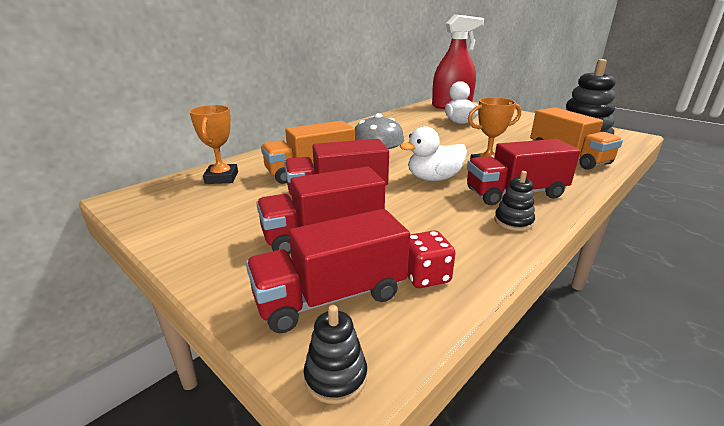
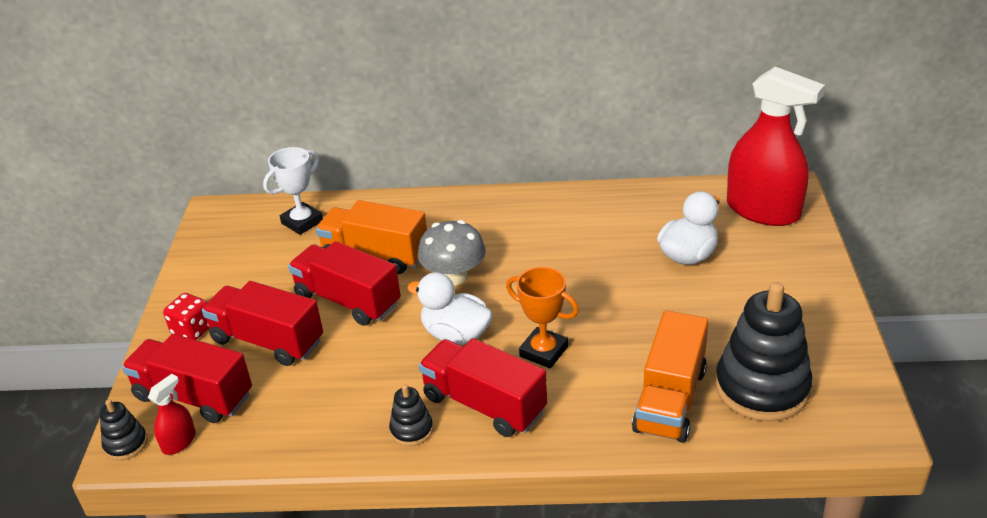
camera: 50 degrees right, 10 degrees up
(221, 178) = (302, 222): orange trophy -> white trophy
(386, 334) = (179, 442): none -> red spray bottle
(425, 276) = (262, 424): red dice -> red dice (192, 330)

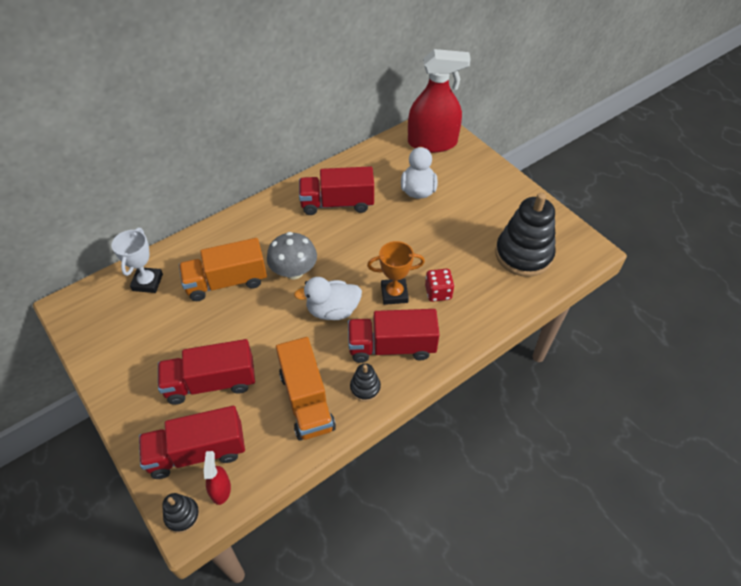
camera: 40 degrees left, 15 degrees up
(192, 330) = (146, 405): red dice -> red dice (438, 292)
(347, 300) = (239, 324): red truck -> red truck (337, 203)
(670, 400) = (486, 286): orange truck -> orange truck (306, 400)

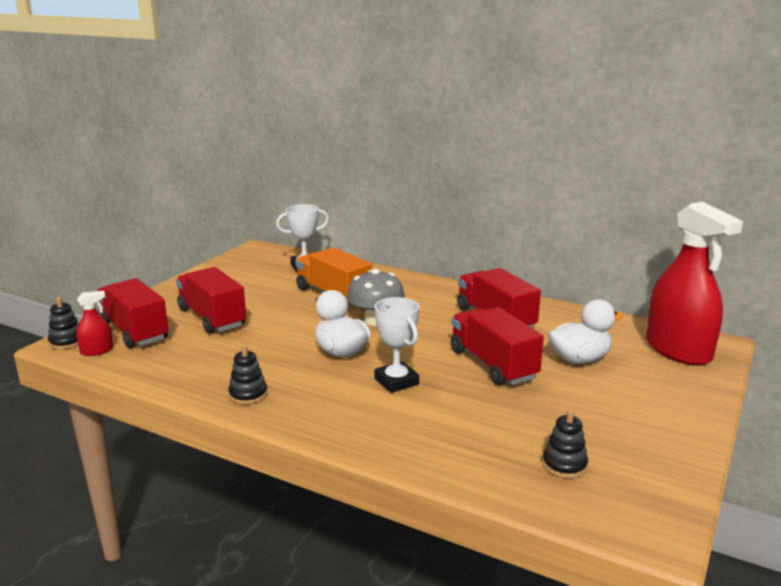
camera: 65 degrees right, 30 degrees down
(306, 400) = (214, 366): orange truck -> none
(391, 346) = (316, 397): red truck -> red truck (492, 365)
(394, 294) = (396, 381): orange trophy -> white trophy
(438, 292) = (425, 410): red dice -> none
(523, 254) = (564, 465): black stacking toy -> black stacking toy, size x0.46

